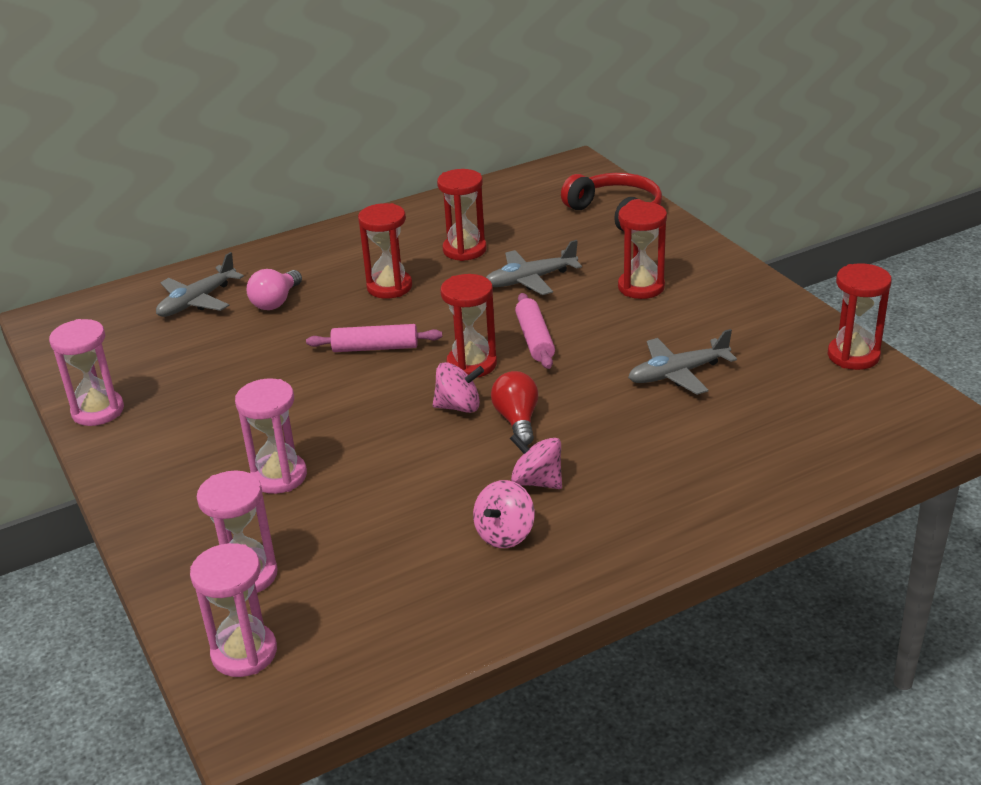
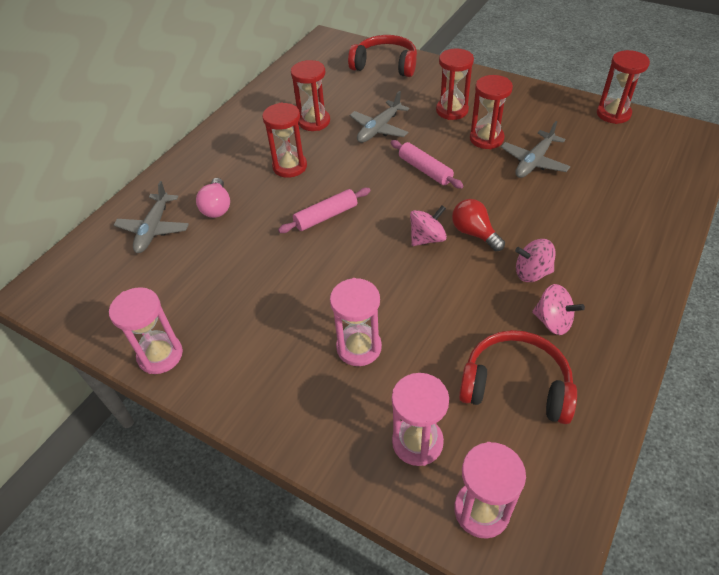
camera: 30 degrees left, 15 degrees up
(396, 571) = (515, 385): none -> red headphones
(471, 364) = (403, 204): red hourglass -> red hourglass (486, 139)
(505, 534) = (553, 321): pink spinning top -> pink spinning top turned 60 degrees counterclockwise

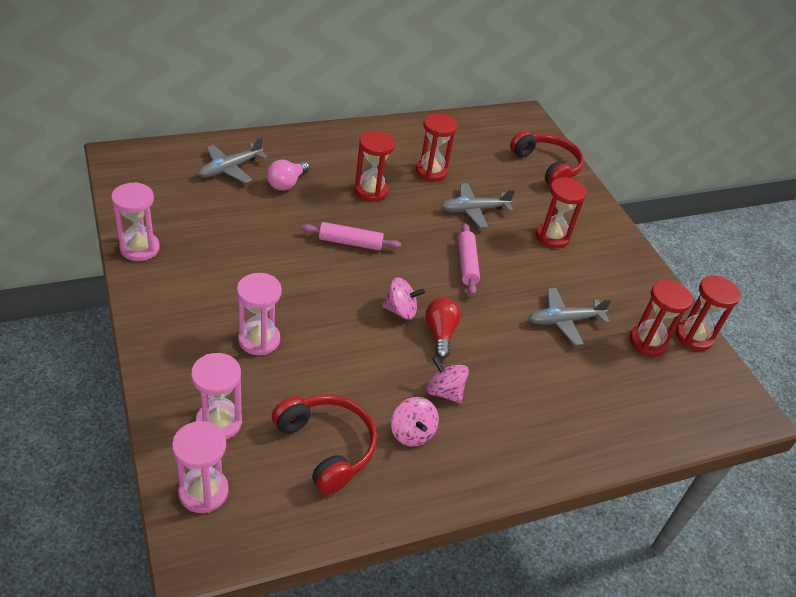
camera: 30 degrees right, 5 degrees down
(486, 139) = (549, 277): red hourglass -> red hourglass (648, 342)

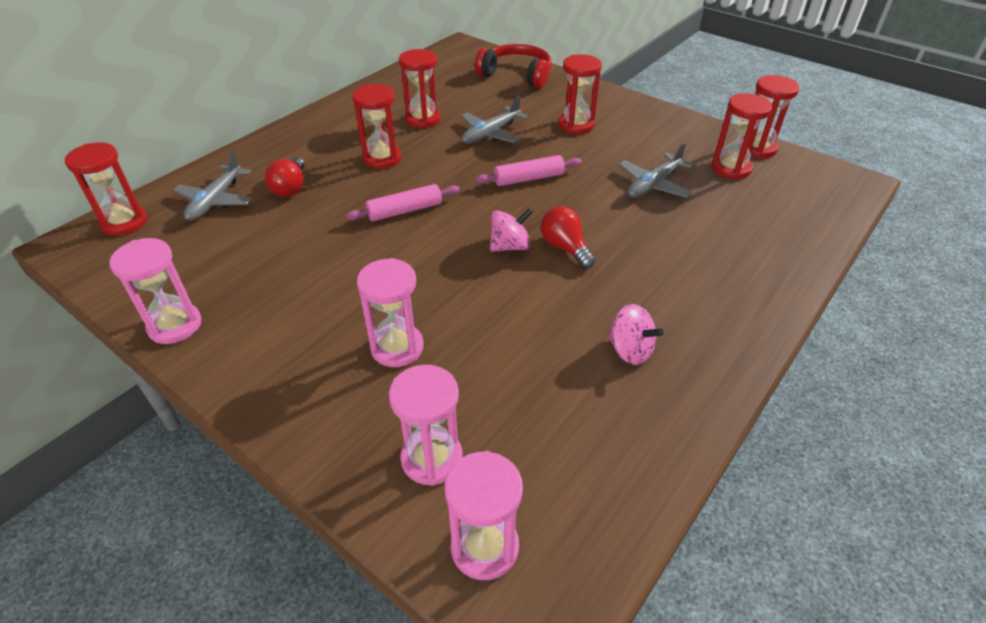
camera: 25 degrees left, 0 degrees up
(162, 156) = (124, 222): none -> red hourglass
(286, 183) = (290, 188): pink light bulb -> red light bulb
(327, 446) = (566, 413): red headphones -> none
(444, 391) = (619, 296): pink spinning top -> none
(467, 264) = (528, 178): pink rolling pin -> pink rolling pin turned 75 degrees counterclockwise

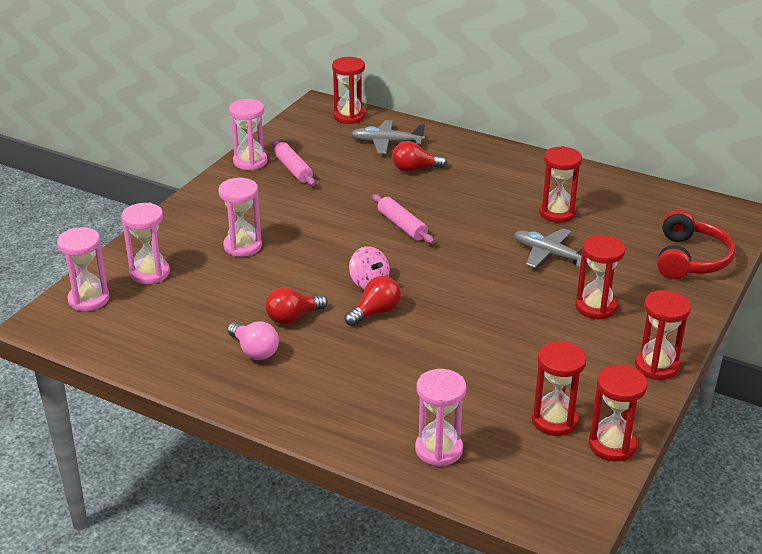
camera: 80 degrees right, 10 degrees down
(382, 158) = (477, 202): red hourglass -> red hourglass (656, 366)
(528, 178) = (476, 284): pink rolling pin -> pink rolling pin (293, 169)
(566, 312) = (293, 317): none -> red light bulb
(630, 350) = (254, 351): pink spinning top -> pink light bulb
(654, 184) = (498, 363): grey plane -> none
(781, 233) = (438, 449): none -> pink hourglass

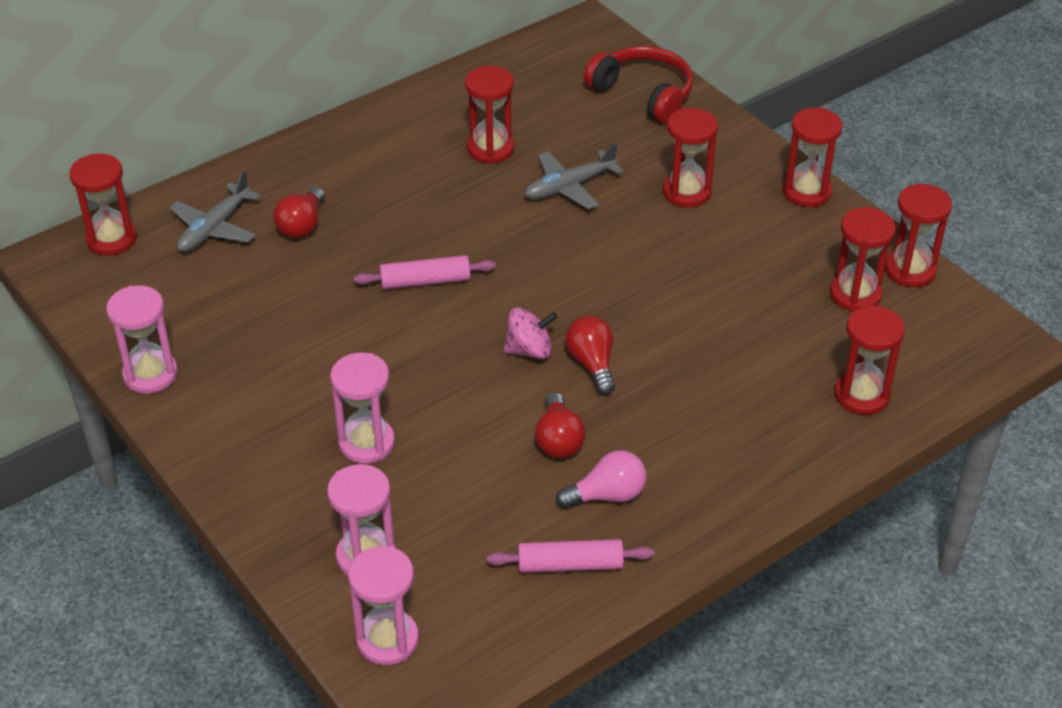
camera: 65 degrees left, 10 degrees up
(293, 169) = (208, 337): pink rolling pin -> pink rolling pin (570, 565)
(438, 449) = (861, 395): pink hourglass -> red hourglass

